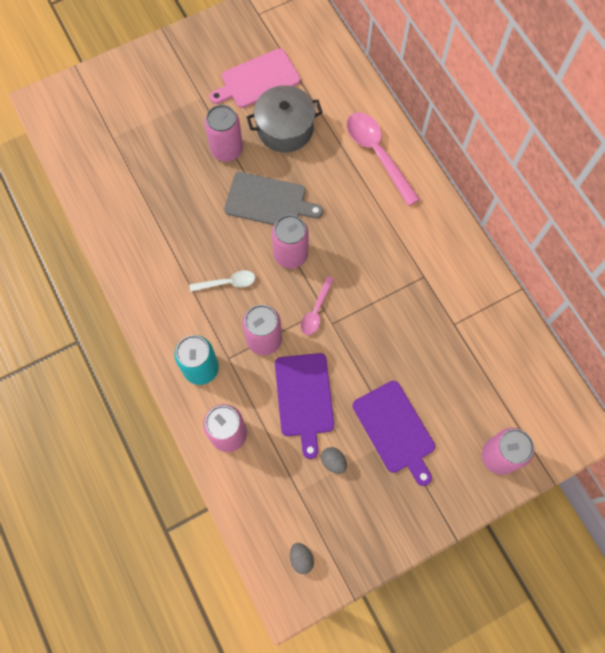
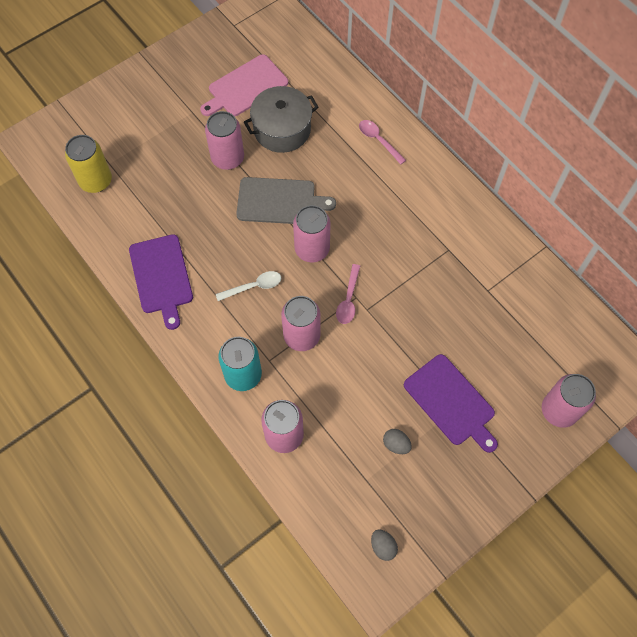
camera: 10 degrees left, 5 degrees down
(97, 153) = (96, 181): none -> yellow can
(304, 398) = (354, 387): purple cutting board -> purple cutting board (162, 277)
(377, 154) = (378, 140): pink spoon -> pink spoon, size x0.55

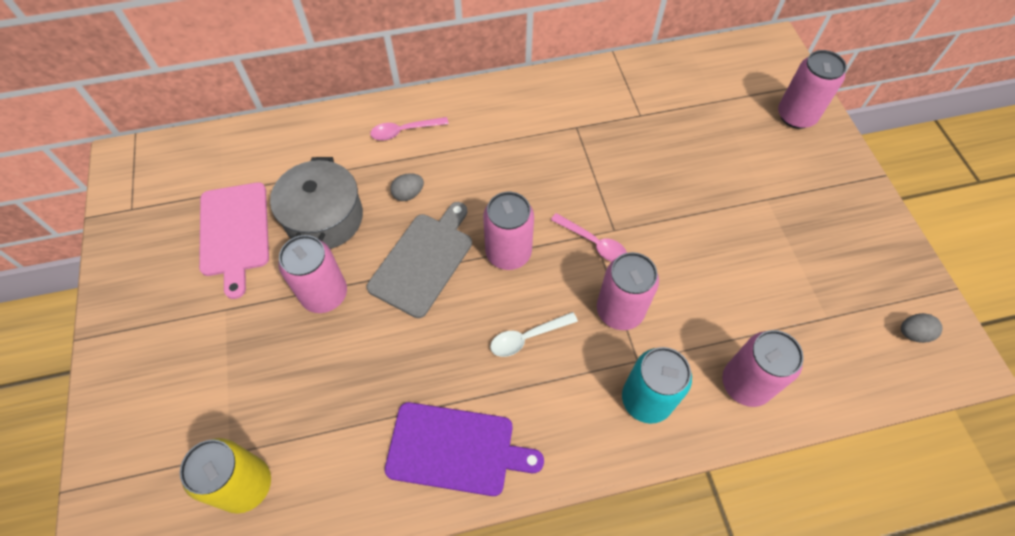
camera: 65 degrees left, 5 degrees down
(253, 286) = (527, 337): white spoon -> white spoon turned 120 degrees counterclockwise
(396, 444) = (792, 270): grey egg -> grey egg (408, 194)
(451, 402) = (757, 199): purple cutting board -> none

